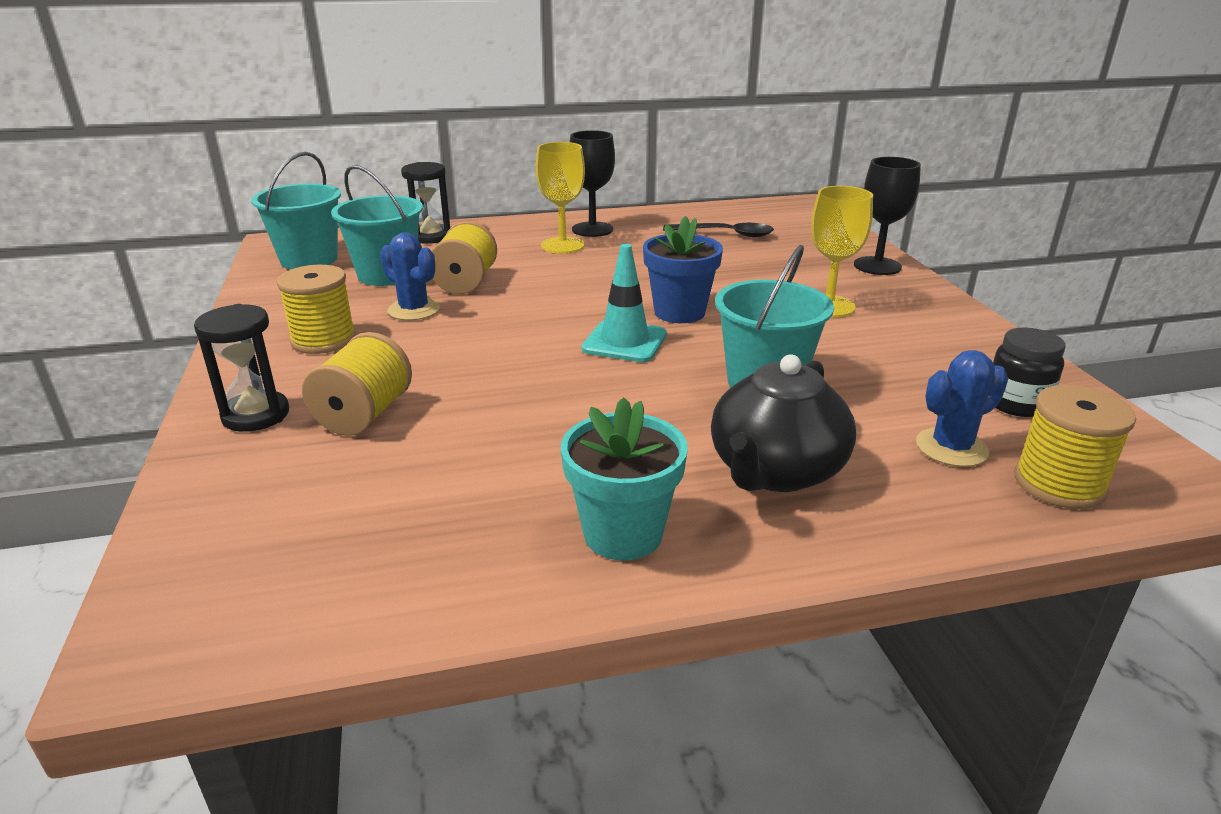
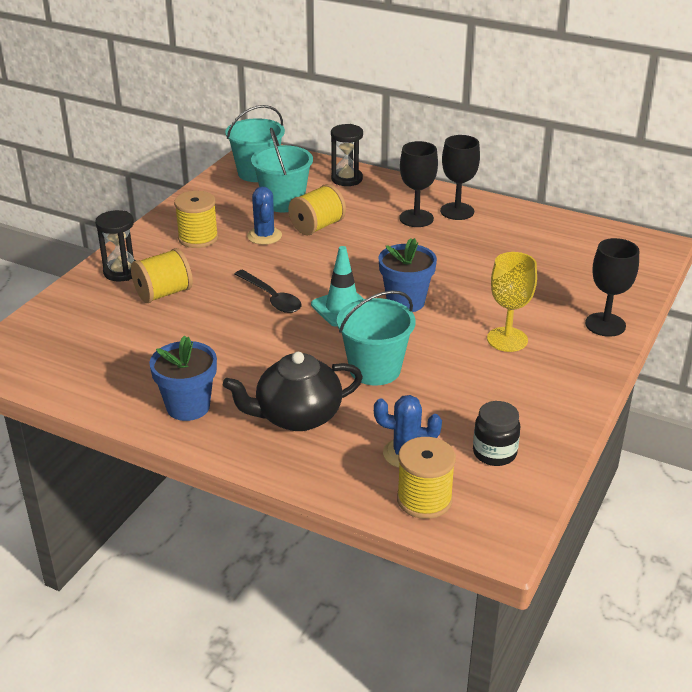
camera: 40 degrees right, 5 degrees up
(562, 245) = (416, 218): yellow goblet -> black goblet
(623, 534) = (188, 407): turquoise flower pot -> blue flower pot
(725, 234) = (544, 252): black spoon -> black spoon (271, 298)

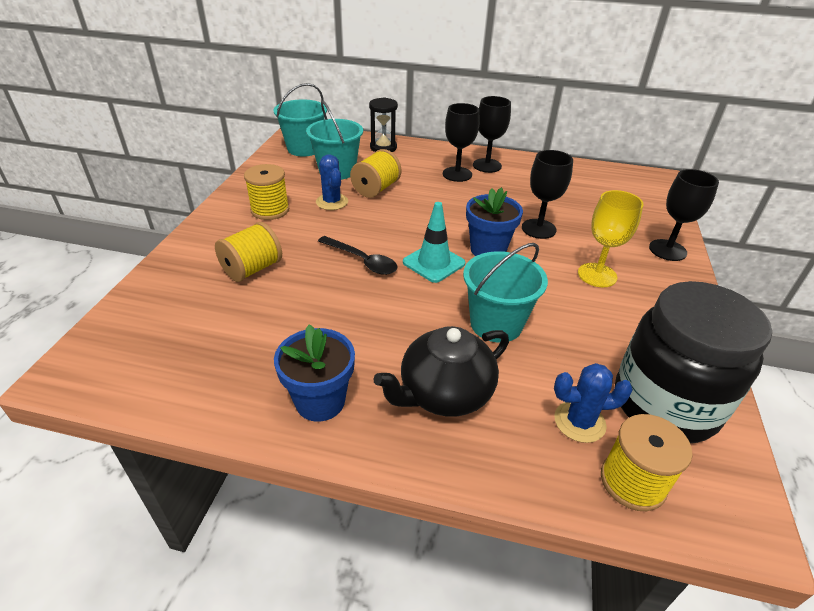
camera: 15 degrees left, 5 degrees up
(121, 272) = (202, 251): black hourglass -> none
(474, 287) = (538, 229): none -> black goblet
(494, 453) = (664, 404): black jar -> black jar, size x2.20

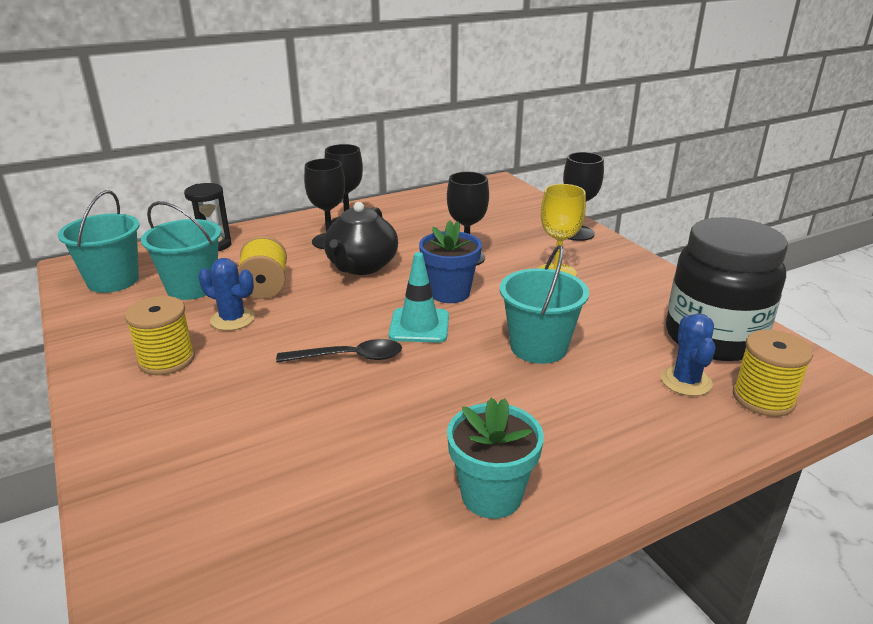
camera: 40 degrees left, 10 degrees down
(252, 269) = (238, 426): yellow spool -> none
(320, 401) = (491, 495): blue flower pot -> turquoise flower pot
(444, 393) = (577, 421): black teapot -> black teapot (361, 266)
(579, 422) = (686, 381): blue cactus -> blue cactus turned 45 degrees counterclockwise

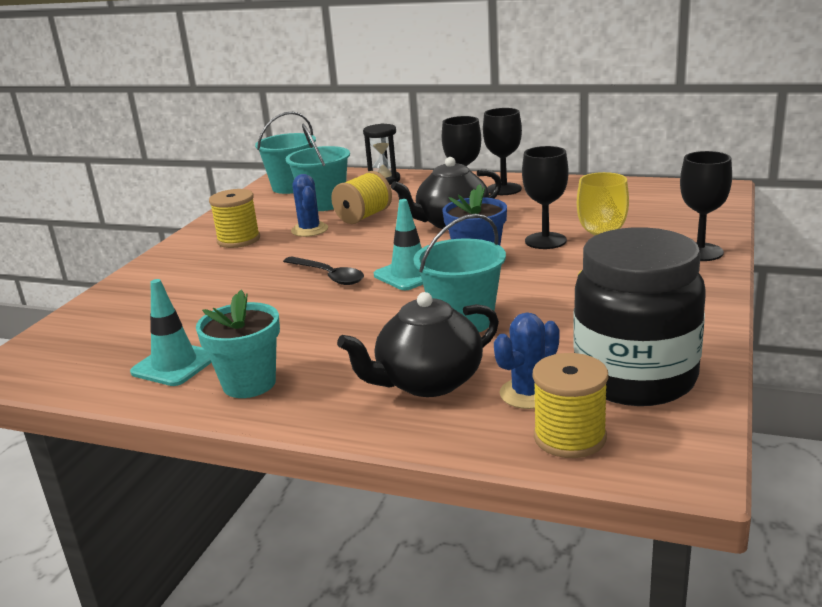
camera: 50 degrees right, 5 degrees down
(380, 523) = (174, 365): none -> turquoise traffic cone
(615, 409) = (428, 382): none -> black teapot

